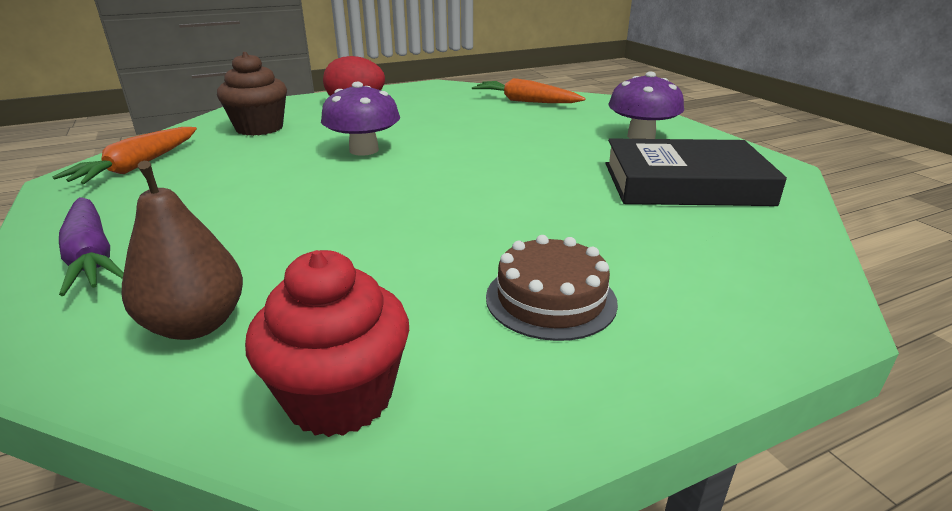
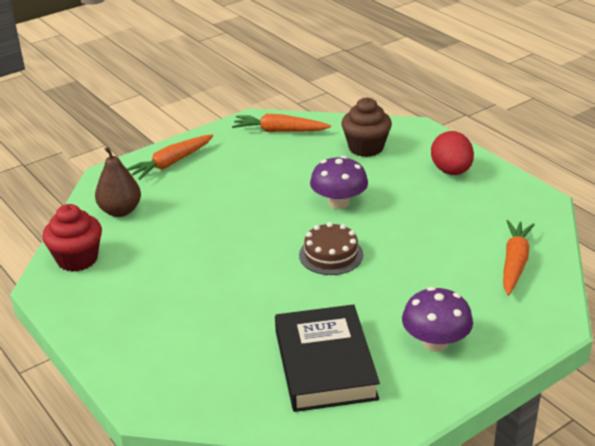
camera: 80 degrees right, 5 degrees up
(91, 256) = (171, 163): purple carrot -> orange carrot
(550, 299) = (150, 306): brown cake -> brown cake (331, 255)

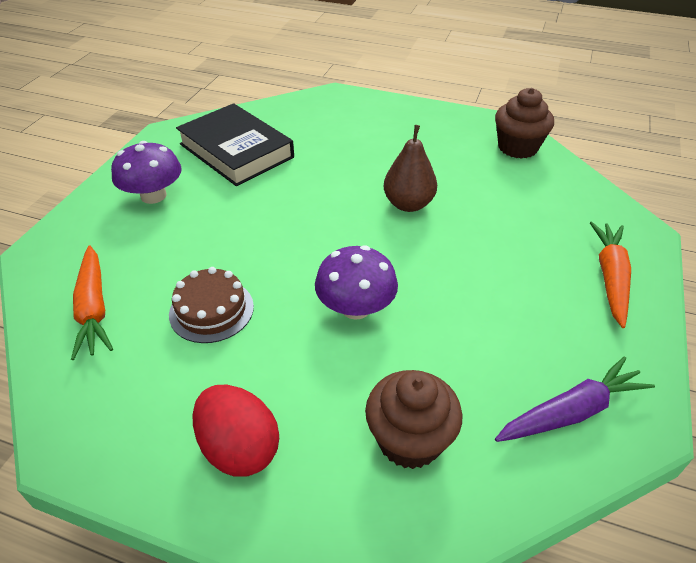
camera: 145 degrees right, 10 degrees up
(77, 259) = (517, 147): red cupcake -> brown cupcake
(120, 211) = (558, 199): brown pear -> brown pear (408, 204)
(279, 131) = (571, 411): orange carrot -> purple carrot
(331, 255) = (306, 237): brown cake -> brown cake (211, 310)

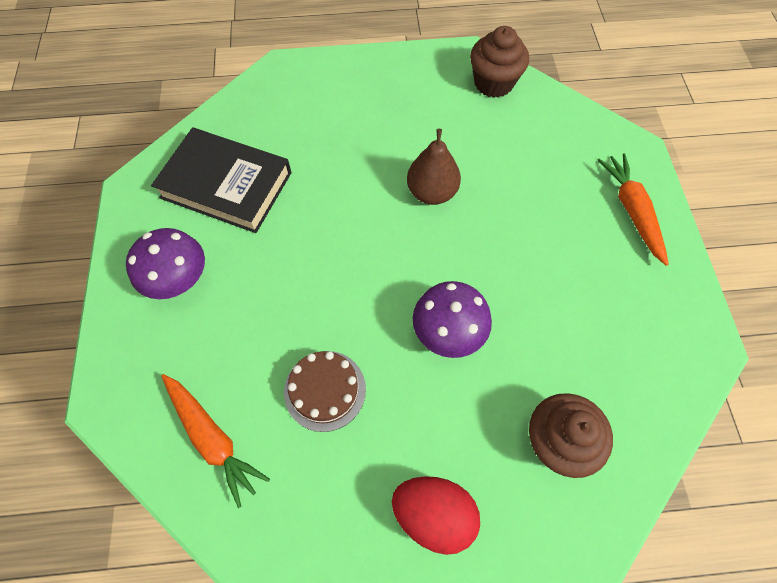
camera: 25 degrees left, 20 degrees up
(571, 411) = (657, 359): purple carrot -> none

